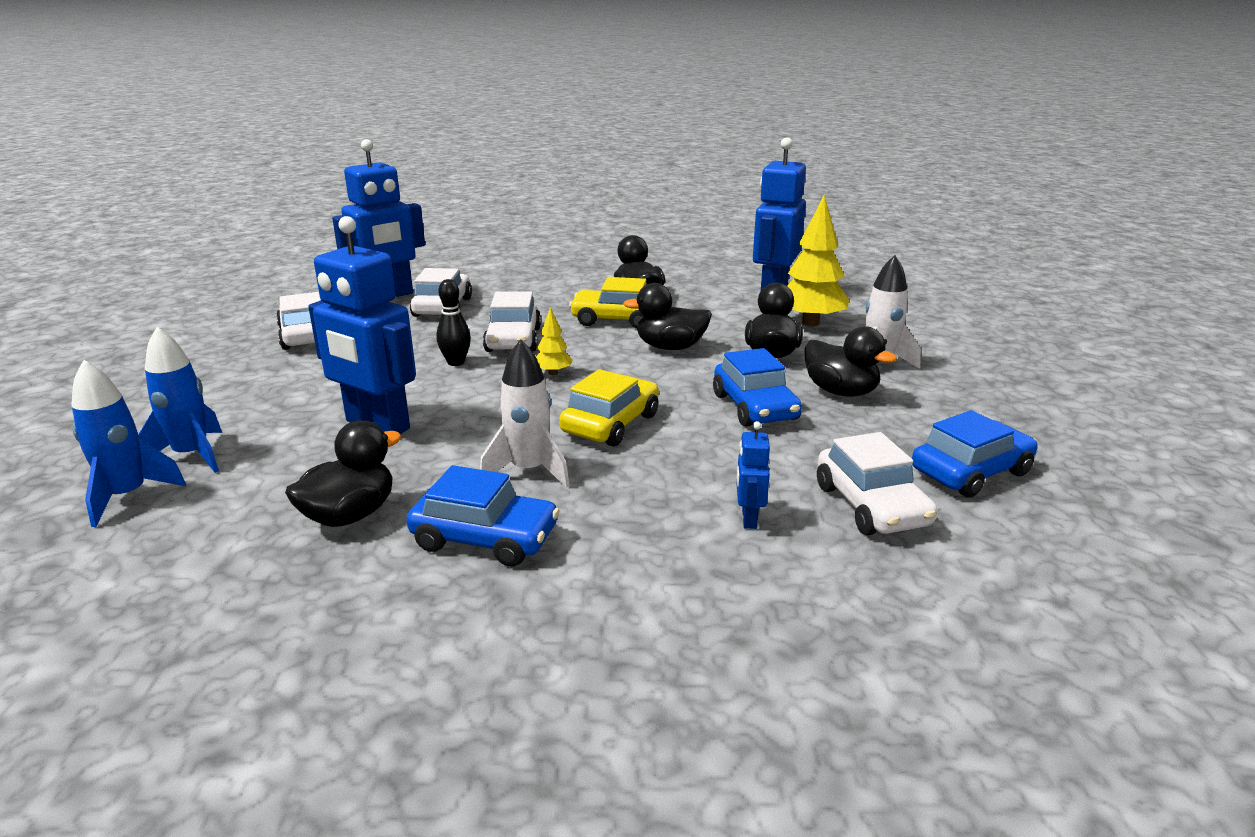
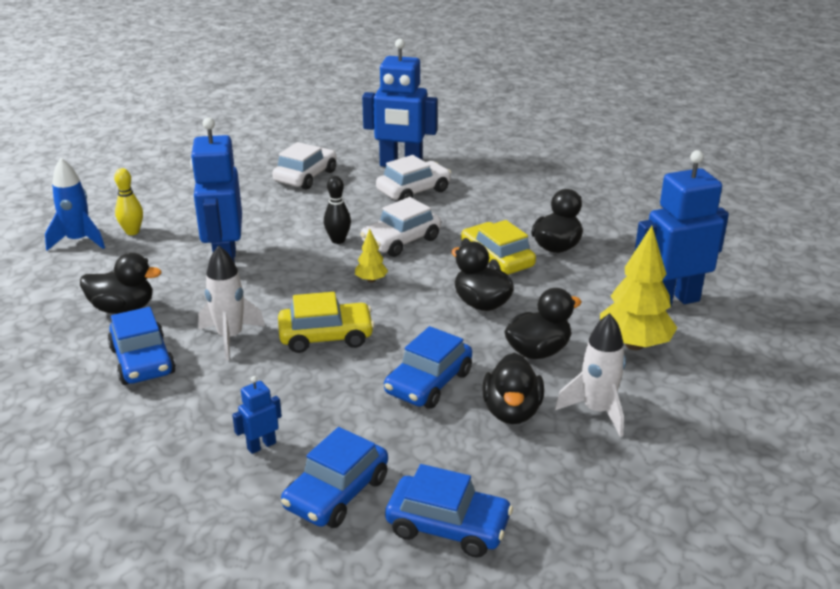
camera: 50 degrees right, 5 degrees up
(192, 455) = (132, 232): blue rocket -> yellow bowling pin
(871, 505) = (336, 493): white car -> blue car

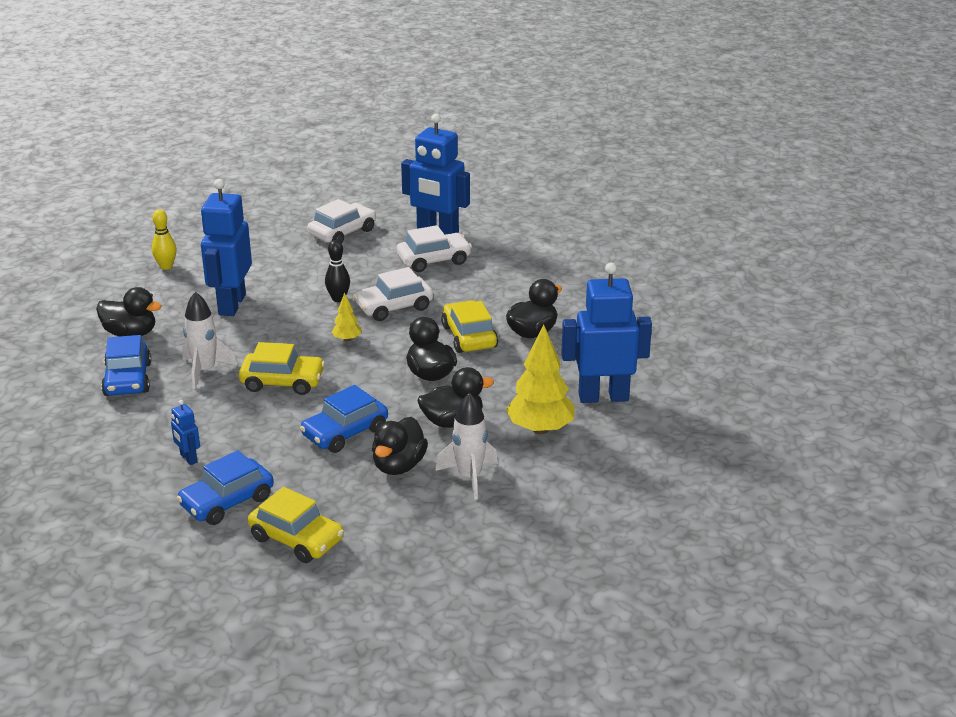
camera: 15 degrees right, 0 degrees up
(79, 241) = (118, 269): blue rocket -> none
(261, 445) = (188, 458): blue robot -> blue robot turned 105 degrees counterclockwise
(448, 526) = (297, 539): blue car -> yellow car

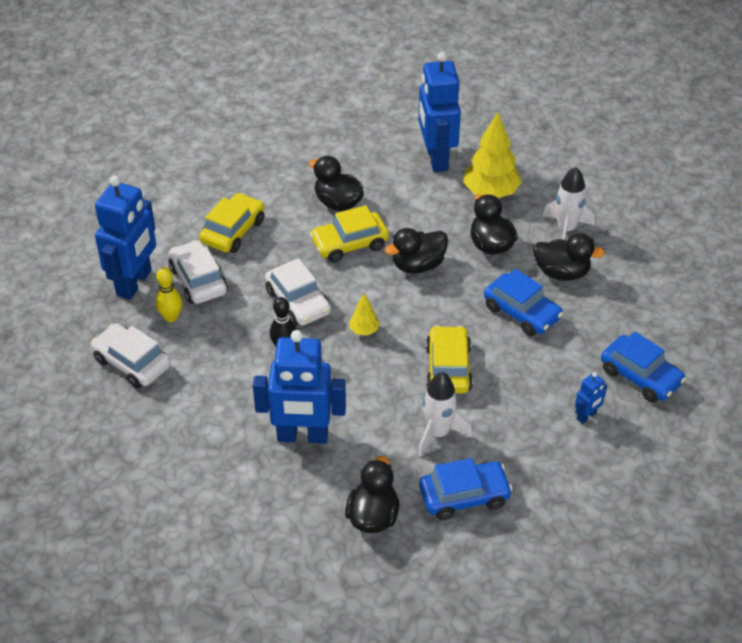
camera: 95 degrees left, 15 degrees up
(166, 266) = (215, 518): yellow bowling pin -> yellow bowling pin (171, 317)
(297, 539) = (675, 323): yellow car -> yellow car (233, 231)

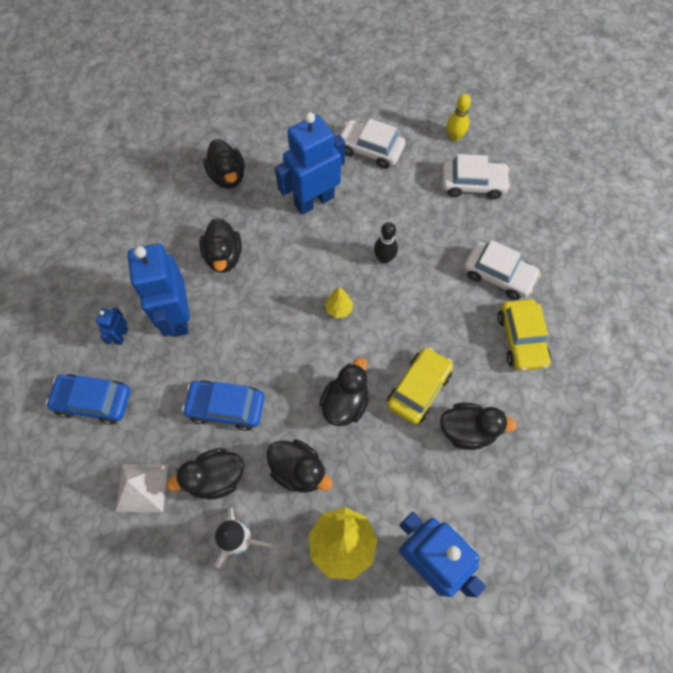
camera: 145 degrees right, 20 degrees up
(134, 283) = (540, 244): blue robot -> blue robot (177, 317)
(171, 317) = (485, 233): yellow bowling pin -> yellow bowling pin (454, 137)
(298, 302) = (408, 303): white car -> white car (370, 149)
(438, 433) = (224, 256): white rocket -> black duck
(448, 368) = (251, 314): yellow car -> none
(464, 496) = (177, 222): blue car -> none
(627, 296) = (142, 487): none -> white pyramid

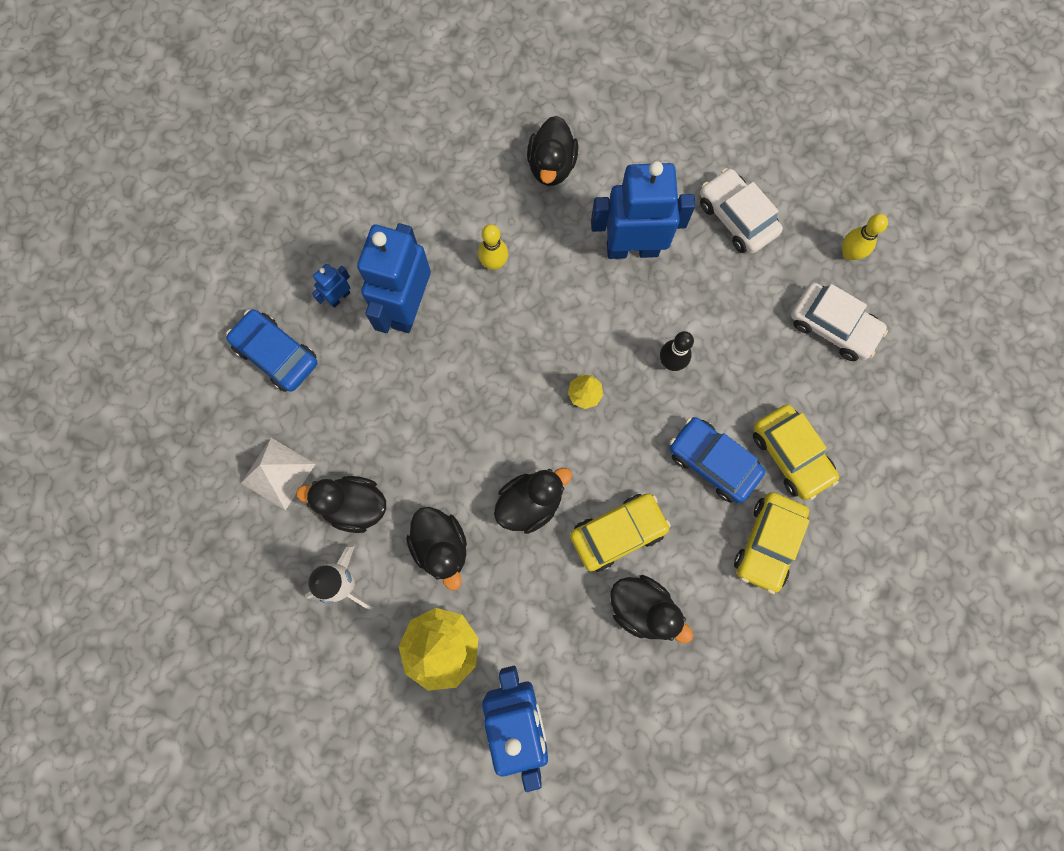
camera: 30 degrees right, 10 degrees up
(224, 256) = (494, 263): black duck -> yellow bowling pin
(226, 407) = (404, 437): blue car -> blue car (712, 462)
(498, 275) = (790, 454): white car -> yellow car

